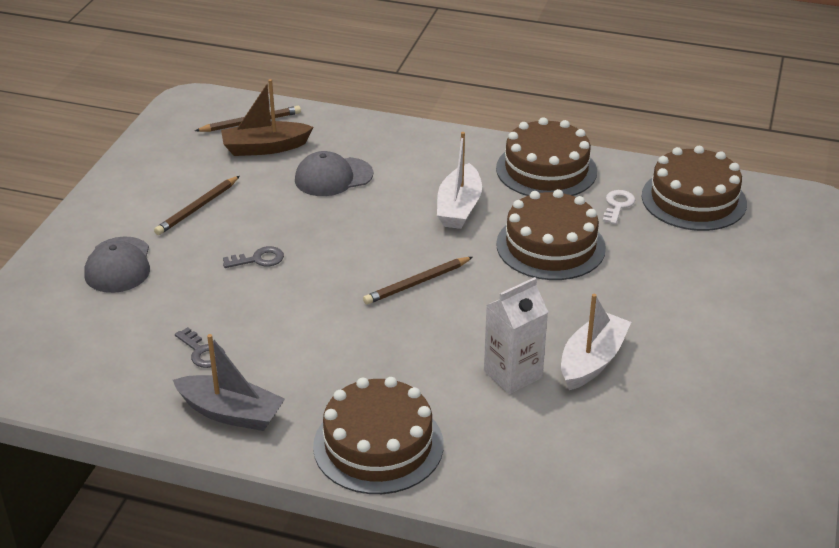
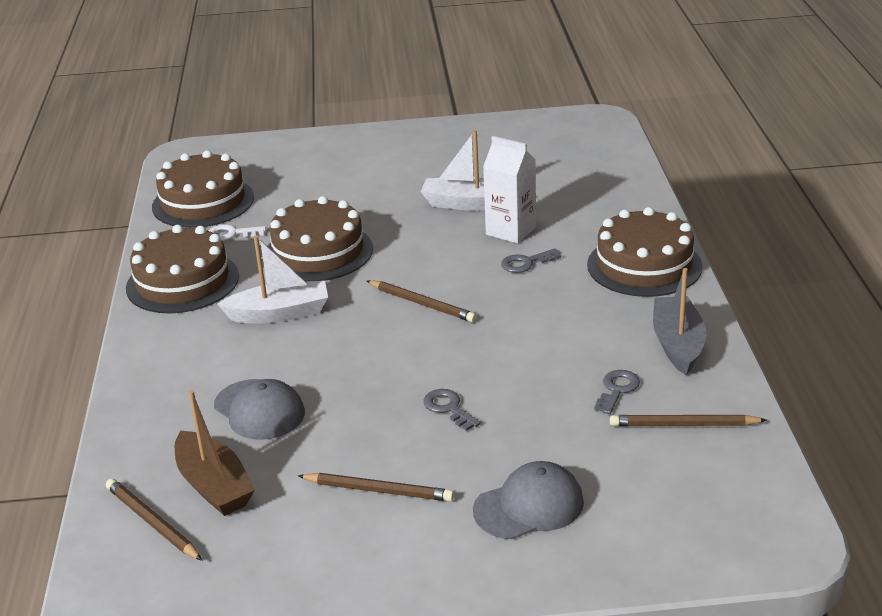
camera: 110 degrees left, 5 degrees down
(126, 371) = (684, 425): none -> brown pencil
(442, 365) = (526, 263): none -> grey key

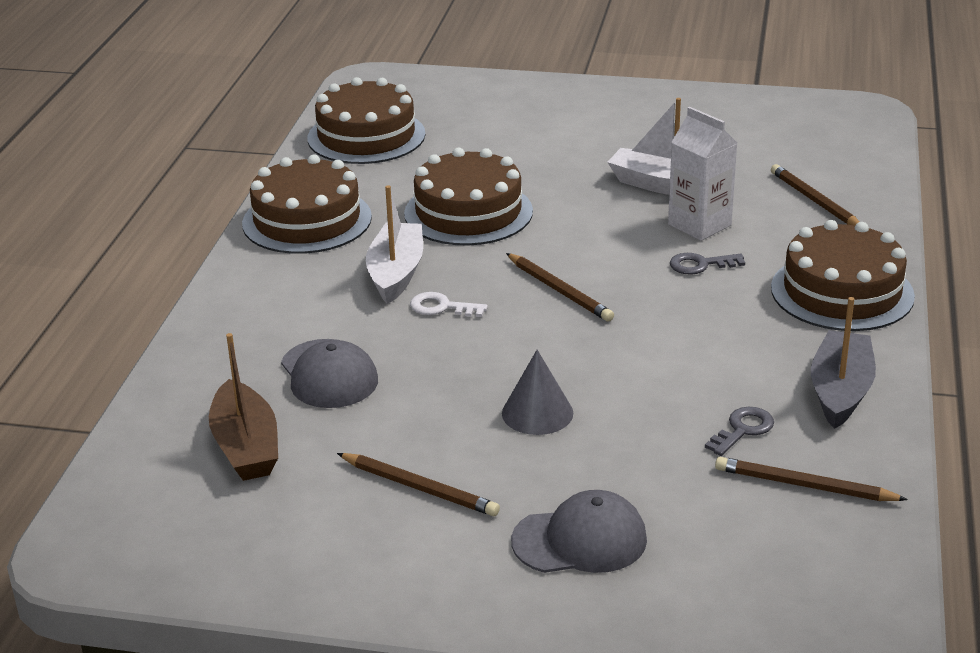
camera: 15 degrees right, 0 degrees up
(152, 523) = (166, 472): brown pencil -> brown pencil (815, 201)
(231, 234) = (382, 176): white key -> white key (441, 307)
(279, 313) = (396, 273): white boat -> white boat turned 90 degrees counterclockwise
(448, 408) = (537, 413): grey key -> grey cone

